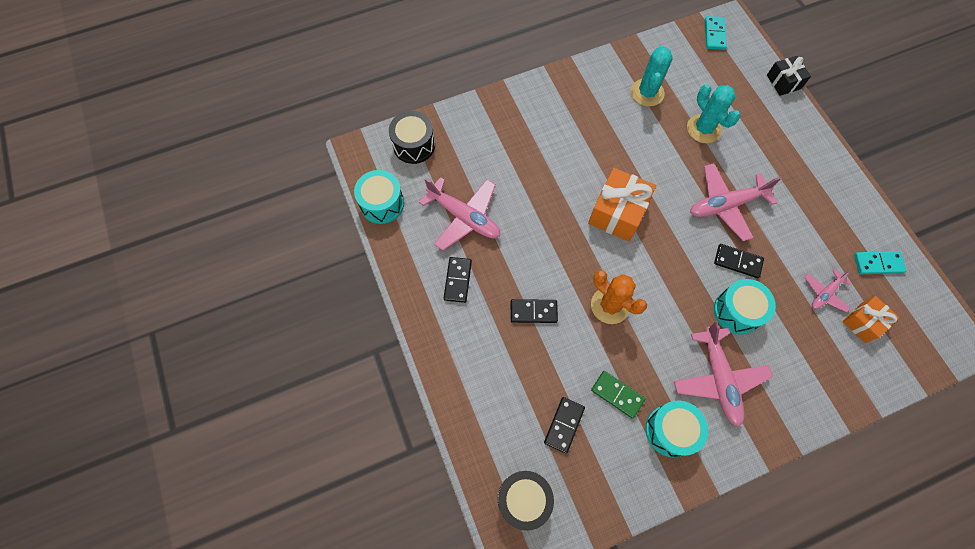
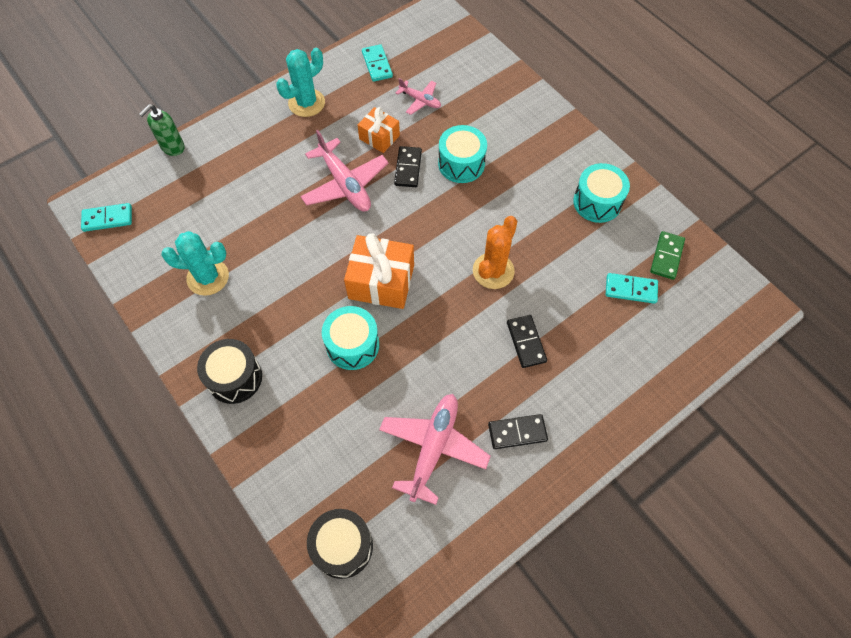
camera: 105 degrees left, 5 degrees down
(382, 204) = (443, 561): turquoise drum -> turquoise drum (352, 345)
(523, 499) = (713, 310): black drum -> black drum (235, 377)
(564, 425) = (631, 289): black domino -> turquoise domino
(617, 394) = (582, 249): green domino -> green domino (666, 256)
(703, 129) = (251, 214): turquoise cactus -> turquoise cactus (306, 103)
(718, 379) = (533, 171): pink plane -> none
(783, 82) = (172, 147): black gift -> green soap dispenser
(863, 322) = (439, 73): orange gift -> orange gift (379, 137)

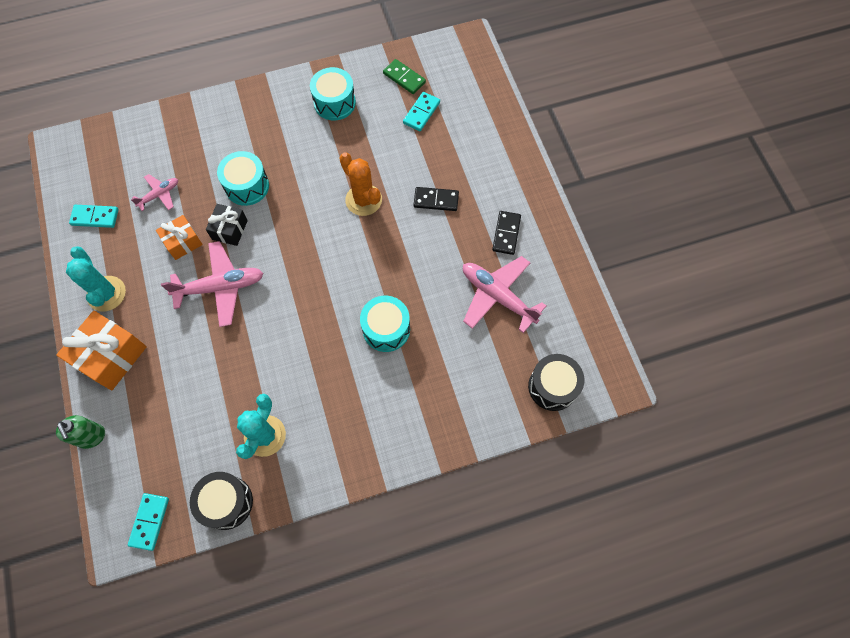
camera: 70 degrees left, 5 degrees up
(235, 377) = (378, 435): black drum -> black drum (226, 502)
(381, 282) = (336, 288): orange gift -> orange gift (111, 356)
(408, 168) = (229, 230): black domino -> black gift

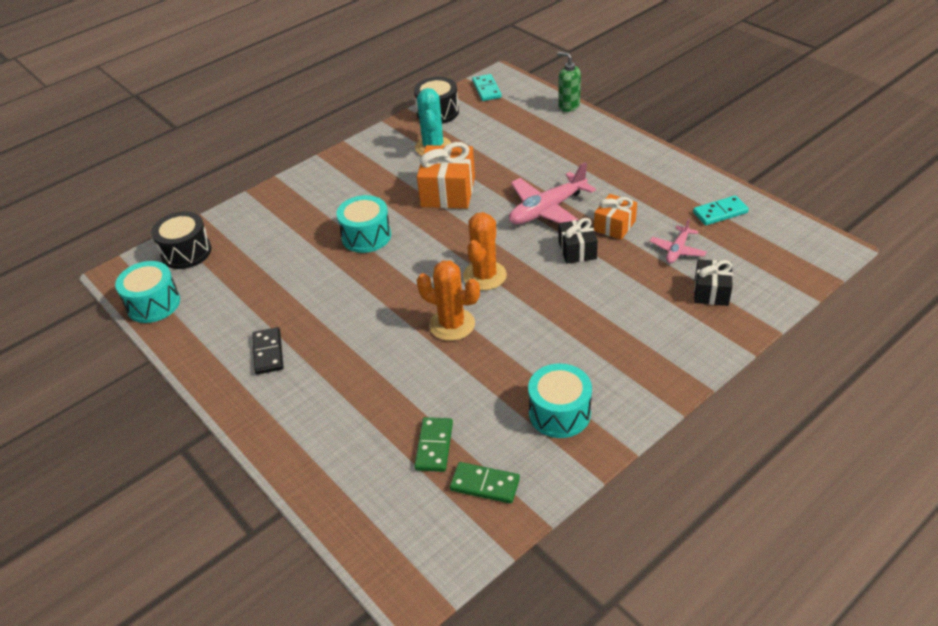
camera: 160 degrees right, 25 degrees down
(106, 294) = (646, 172): turquoise cactus -> none
(111, 356) = (600, 143): orange gift -> orange gift (448, 192)
(170, 148) = (711, 292): none -> black gift
(247, 186) = (592, 290): turquoise drum -> turquoise drum (153, 304)
(314, 236) = (484, 276): none -> orange cactus
(421, 113) = (434, 446): turquoise domino -> green domino
(436, 200) = (366, 355): black domino -> none
(497, 296) = (261, 296): pink plane -> none

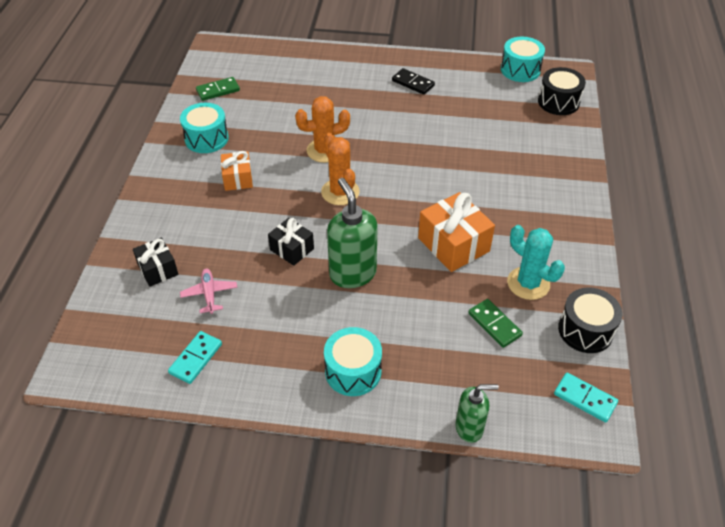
camera: 135 degrees right, 5 degrees up
(366, 236) = (461, 174): turquoise drum -> turquoise drum (353, 371)
(434, 446) = (262, 92): green domino -> green domino (494, 324)
(547, 210) = (352, 273): pink plane -> green soap dispenser
(614, 225) = (281, 289): orange gift -> orange gift (238, 179)

